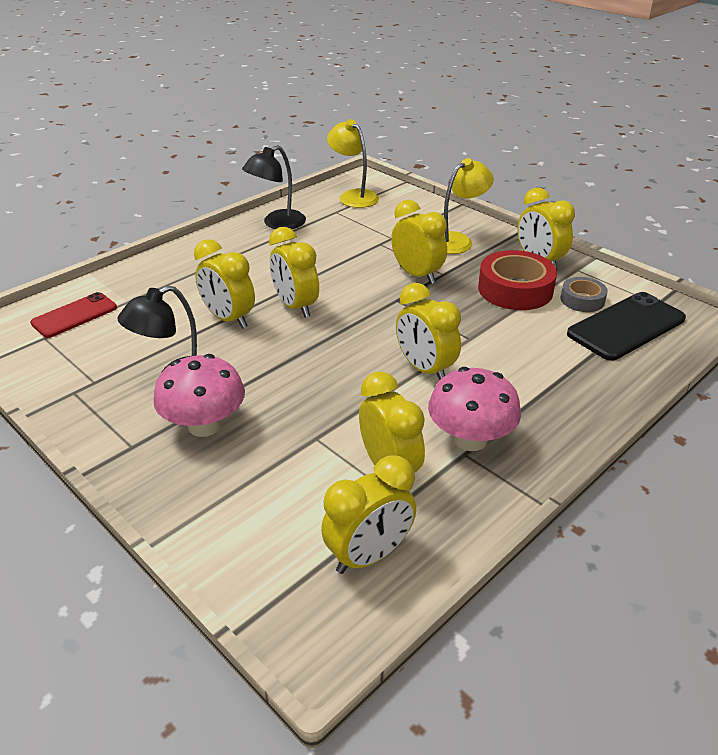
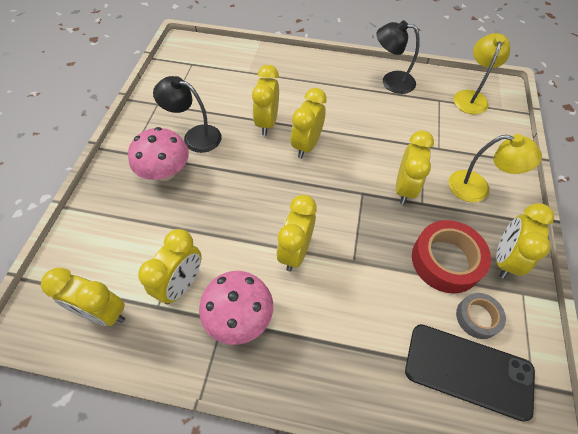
camera: 55 degrees right, 20 degrees up
(74, 315) = (218, 61): red phone -> none

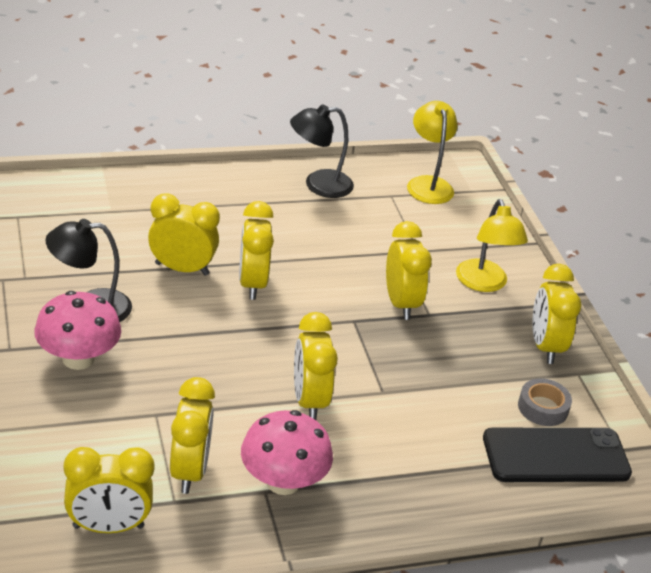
camera: 30 degrees left, 20 degrees down
(267, 123) = (182, 269): yellow clock -> yellow clock turned 120 degrees clockwise
(446, 260) = (484, 364): red tape -> none
(477, 188) = (484, 283): yellow lamp -> yellow lamp turned 90 degrees clockwise

